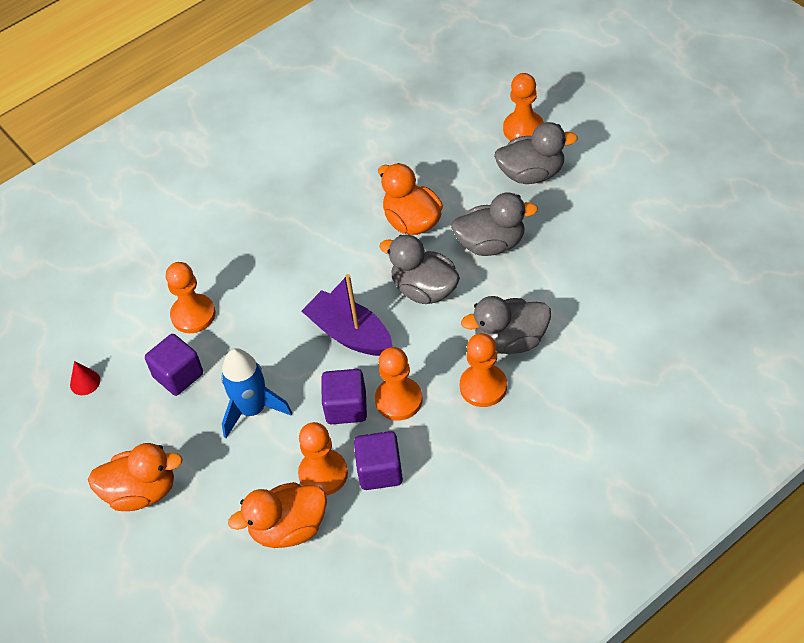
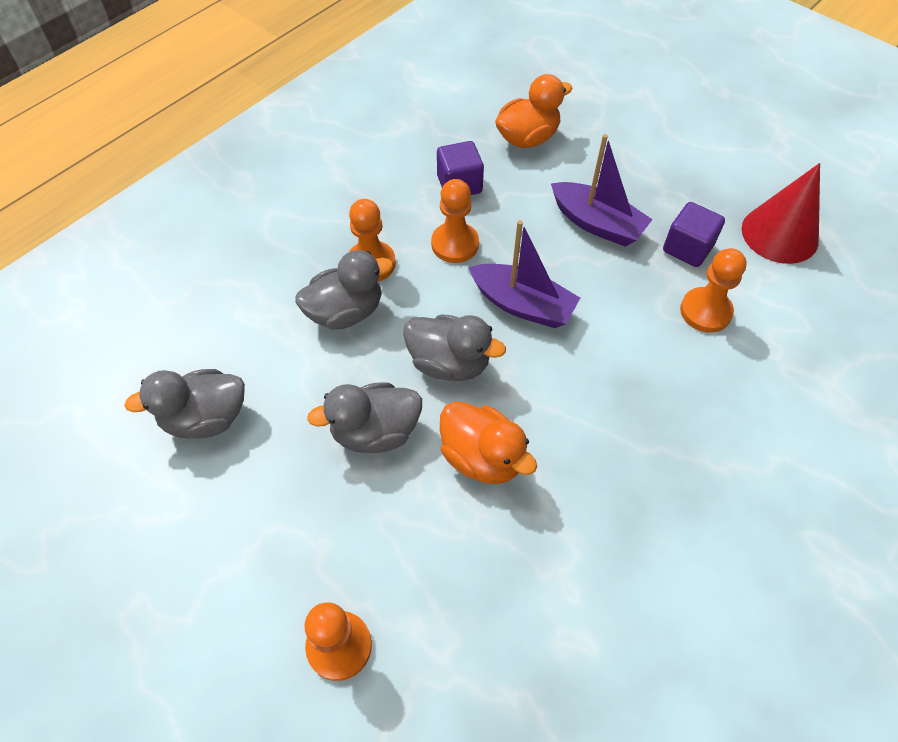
camera: 165 degrees right, 5 degrees up
(85, 382) = (779, 234): red cone -> red cone, size x2.40
(141, 492) = (667, 152): orange duck -> none
(253, 410) = (597, 224): blue rocket -> purple boat
(323, 474) = (510, 178): orange pawn -> none
(346, 407) = (505, 233): purple cube -> none
(532, 174) = (325, 553): grey duck -> grey duck (205, 418)

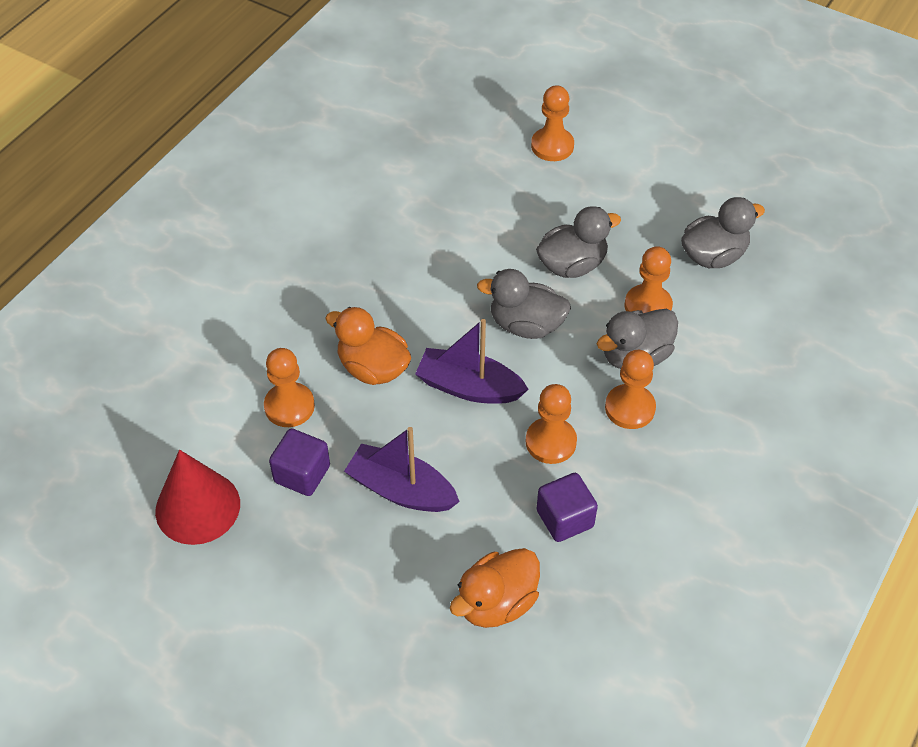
camera: 170 degrees right, 5 degrees down
(309, 365) = (648, 306): none -> orange pawn
(482, 457) = (481, 259): orange duck -> orange duck (373, 368)

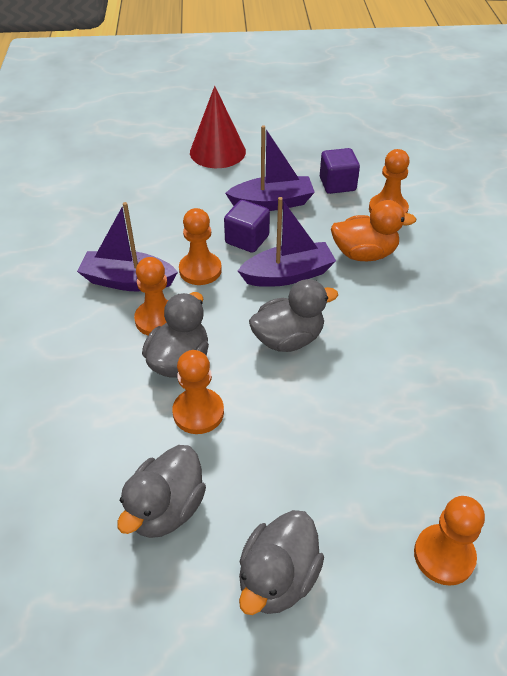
camera: 145 degrees right, 5 degrees down
(197, 507) = (373, 148): red cone -> red cone (217, 152)
(496, 603) = (167, 182): orange duck -> none
(565, 519) = (157, 234): purple cube -> purple cube (247, 239)
(572, 265) = (296, 415): grey duck -> grey duck (278, 578)
(633, 470) = (128, 281): none -> purple boat

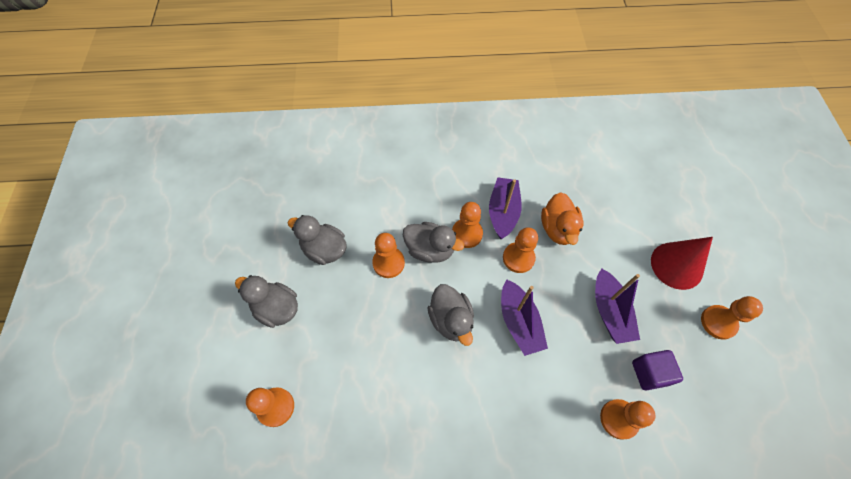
camera: 90 degrees right, 15 degrees up
(247, 239) = (558, 291): purple cube -> none
(281, 136) = (718, 322): none -> orange pawn
(364, 254) = (551, 388): orange duck -> orange duck (558, 229)

